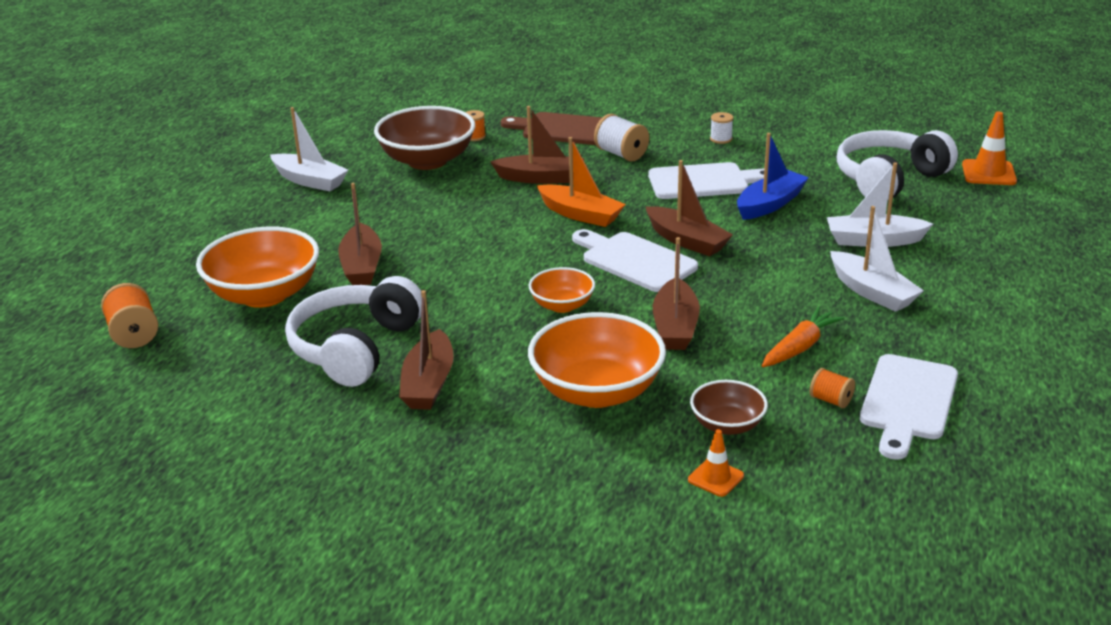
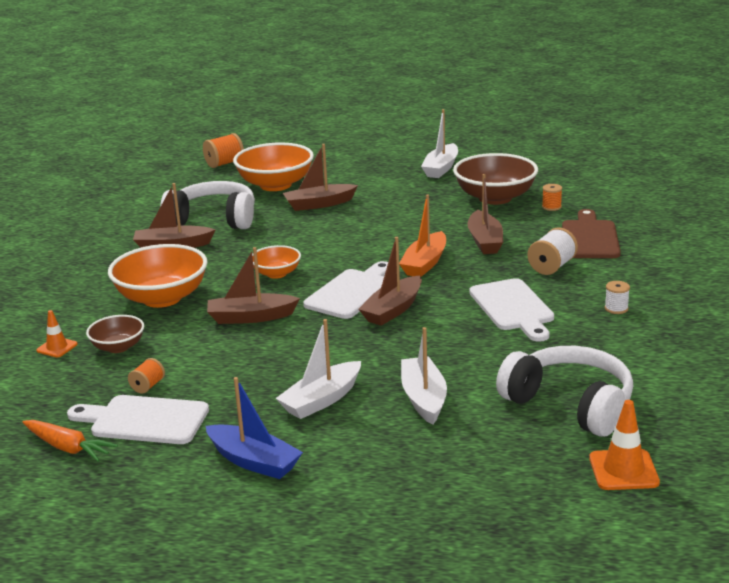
camera: 80 degrees right, 5 degrees down
(769, 204) = (480, 342): blue boat -> blue boat (253, 461)
(800, 347) = (224, 369): orange carrot -> orange carrot (68, 448)

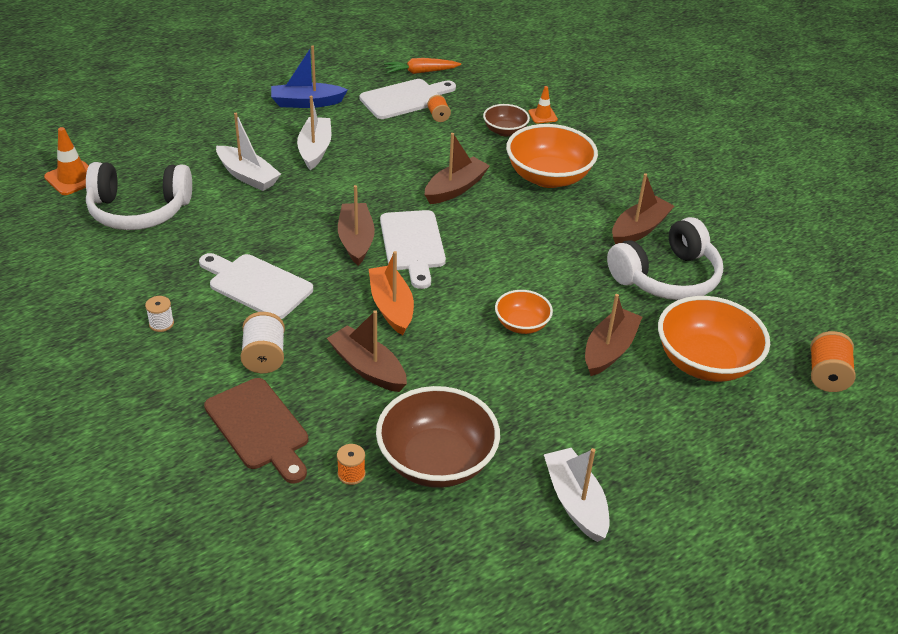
camera: 135 degrees right, 15 degrees up
(276, 273) = (503, 237): orange bowl -> orange bowl (521, 324)

